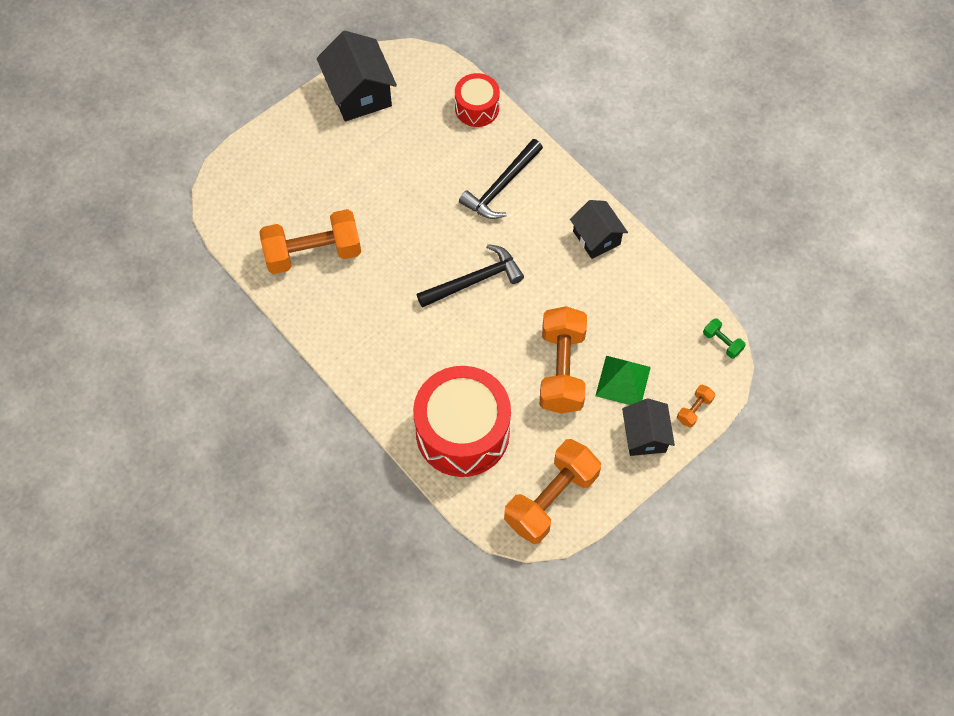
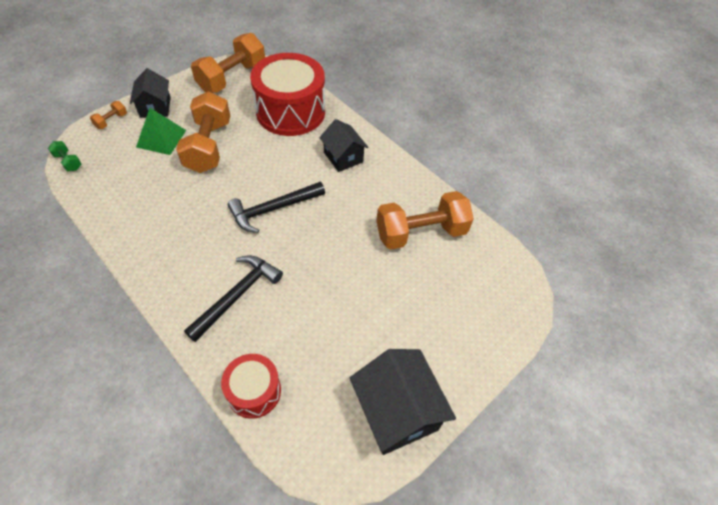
camera: 175 degrees right, 10 degrees down
(596, 238) = (151, 245): black house -> black house (343, 157)

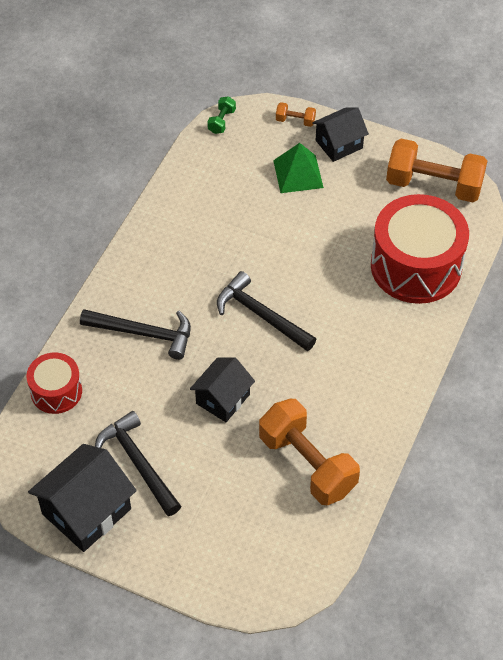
camera: 70 degrees right, 0 degrees up
(208, 146) = (313, 218): orange dumbbell -> none
(343, 157) = (375, 347): black house -> black house (223, 399)
(366, 349) = (138, 463): none -> black hammer

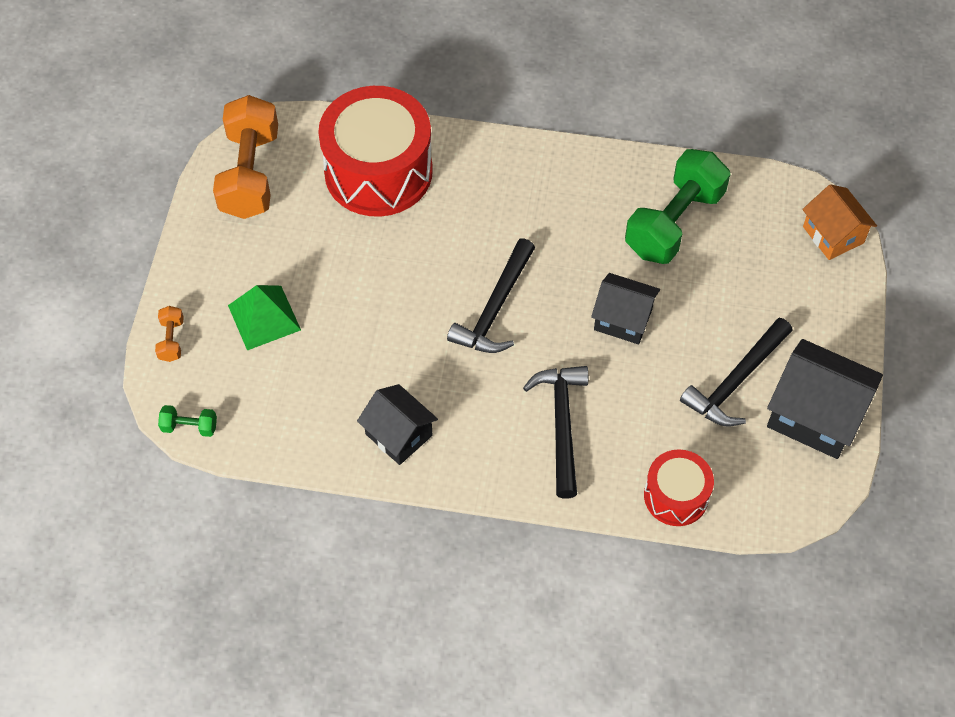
camera: 105 degrees left, 5 degrees up
(258, 589) = (833, 235): none -> orange house
(307, 464) = (674, 222): orange dumbbell -> green dumbbell
(339, 144) = (203, 283): black house -> black house (399, 435)

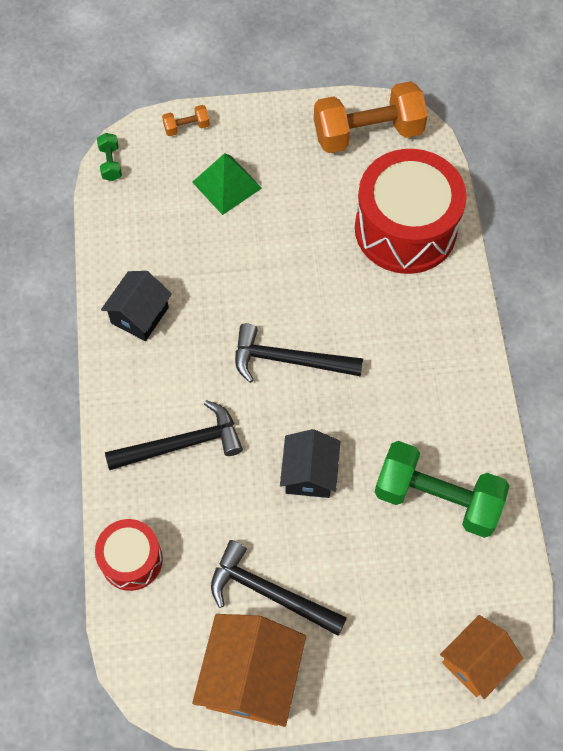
camera: 75 degrees right, 5 degrees up
(815, 415) = (251, 677): black house -> orange house

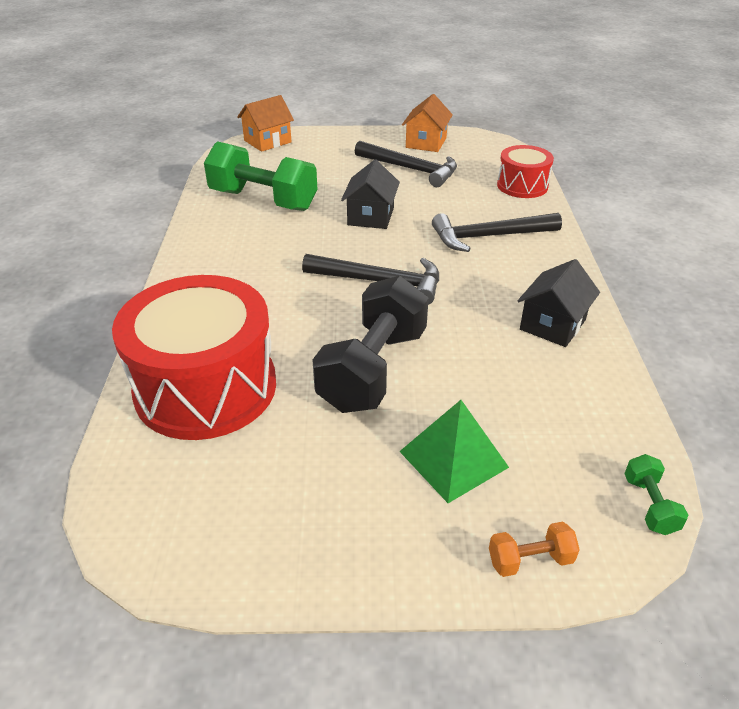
camera: 175 degrees left, 25 degrees down
(251, 677) = (426, 143): orange house -> orange house, size x0.65
(285, 255) = (373, 369): none -> black dumbbell
(368, 133) = (210, 524): orange dumbbell -> none

